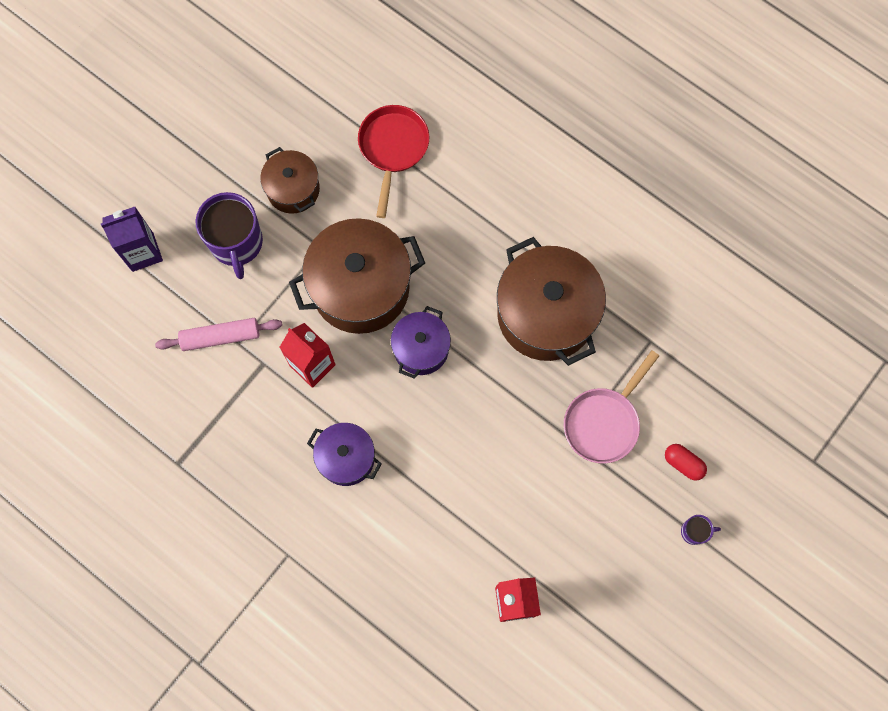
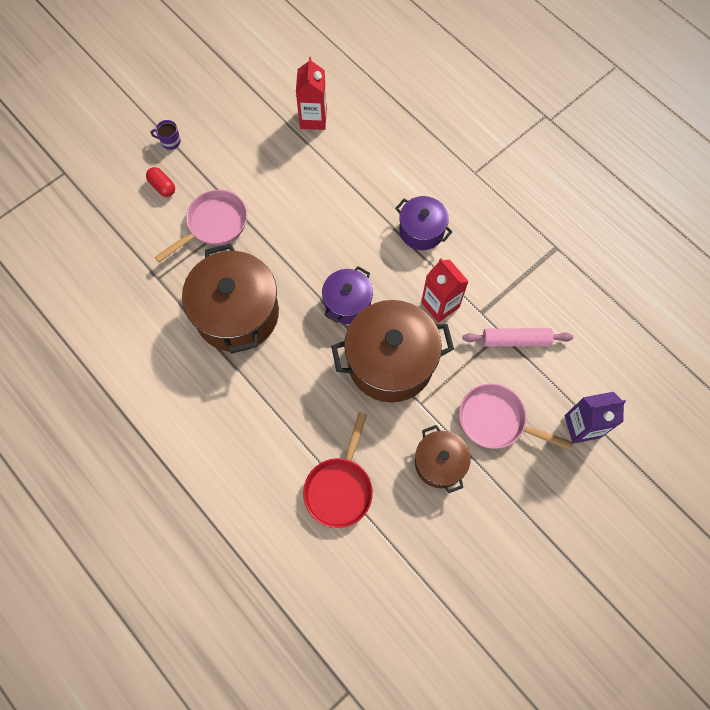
camera: 170 degrees left, 5 degrees down
(236, 243) = (496, 420): purple mug -> pink pan

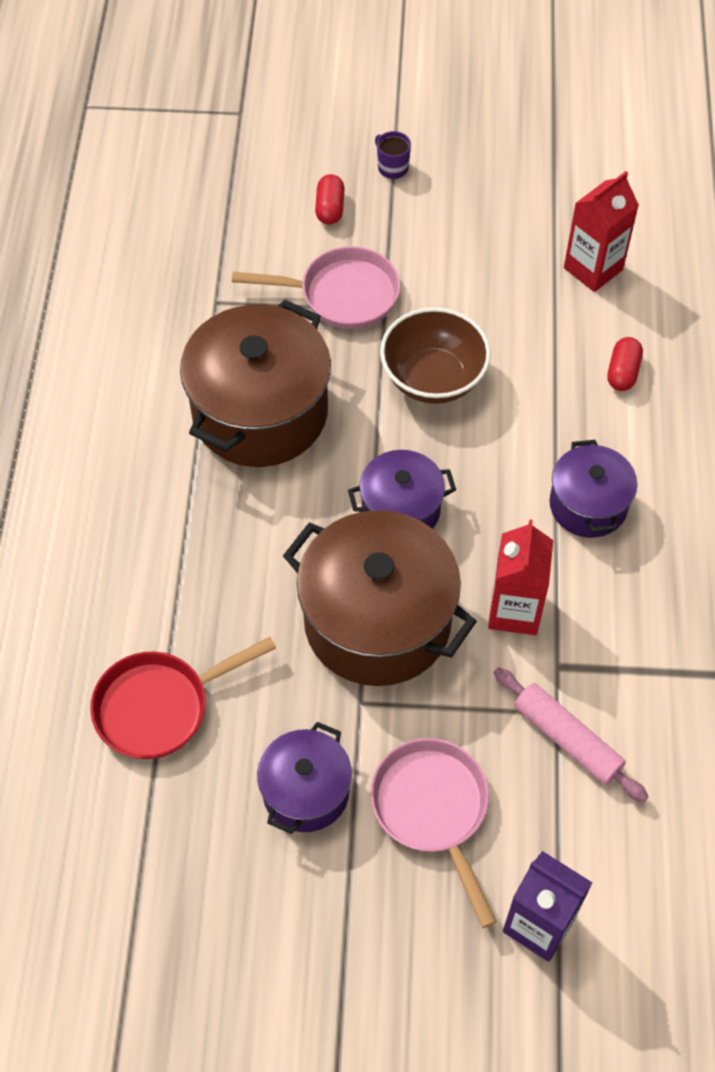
camera: 45 degrees right, 10 degrees down
(297, 230) = (433, 378): none -> brown bowl
(375, 157) = (622, 372): none -> red capsule
(439, 463) = (306, 791): brown pot -> purple pot

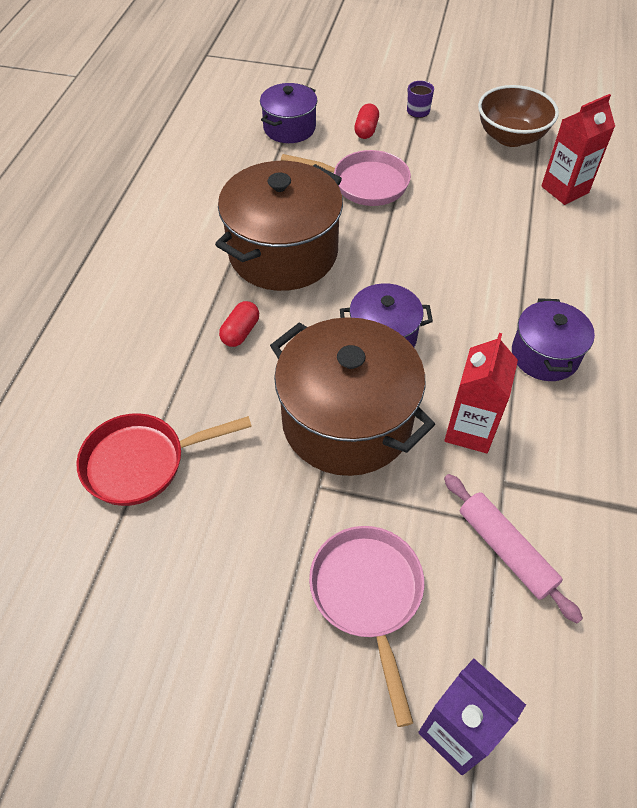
camera: 10 degrees right, 5 degrees down
(306, 791) = (252, 558): purple pot -> purple pot (289, 128)
(433, 378) = (426, 247): brown bowl -> brown bowl (510, 137)
(622, 372) = (583, 262): red capsule -> red capsule (240, 332)

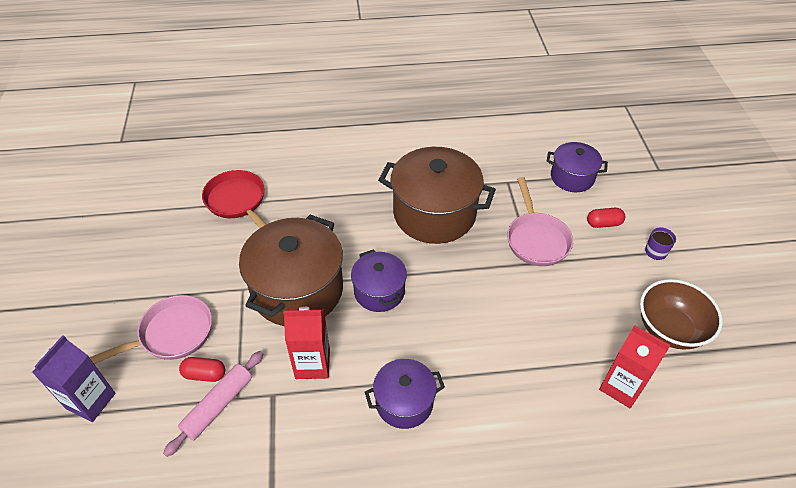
camera: 70 degrees right, 5 degrees down
(240, 332) = (351, 214): red capsule -> red capsule (204, 374)

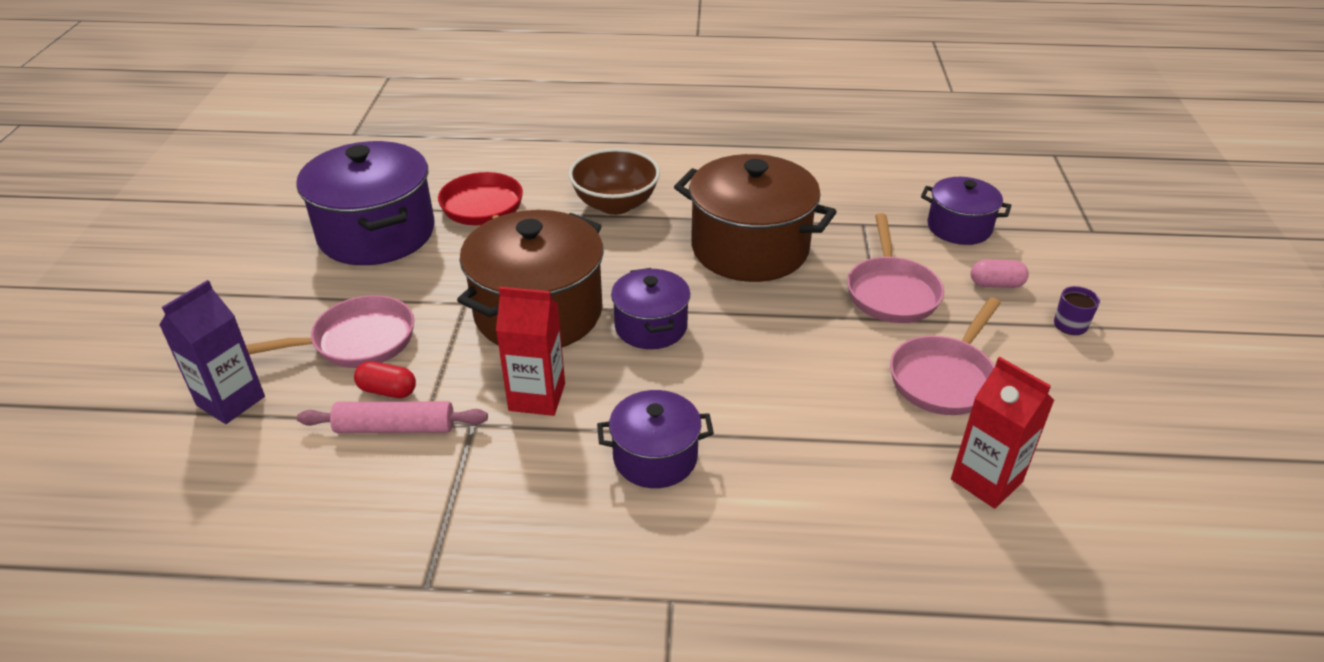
camera: 10 degrees right, 10 degrees down
(162, 234) = (377, 233): none -> purple pot
(218, 405) = (395, 427): pink rolling pin -> pink rolling pin turned 45 degrees clockwise
(582, 307) = (944, 378): none -> pink pan
(603, 223) = (996, 284): red capsule -> pink capsule
(670, 329) = (1075, 419): brown bowl -> brown bowl (615, 204)

